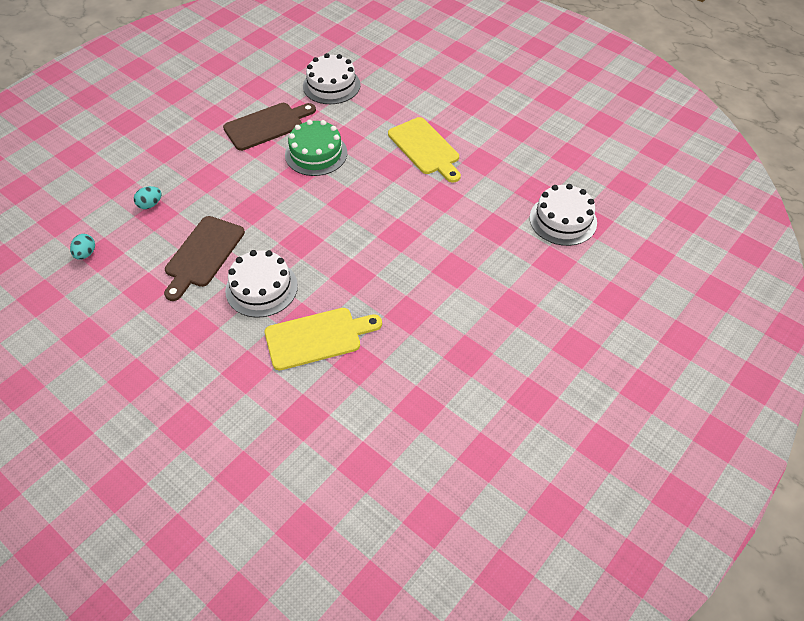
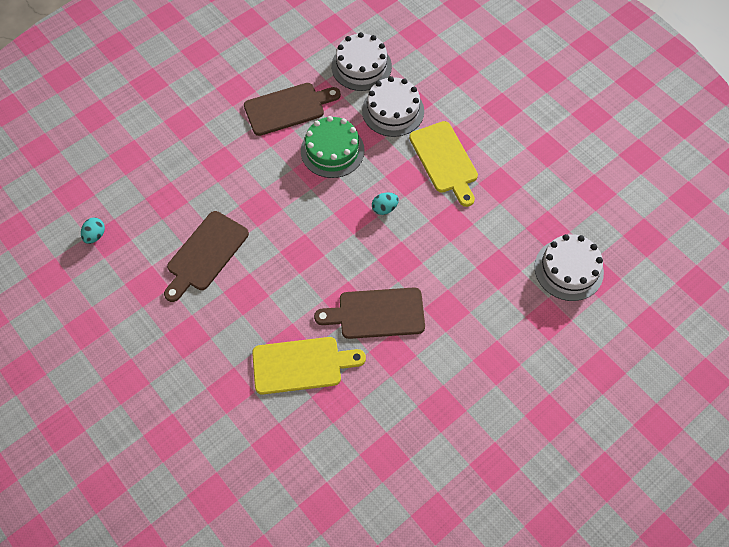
camera: 10 degrees right, 10 degrees up
(150, 204) = (161, 187): turquoise egg -> turquoise egg (384, 208)
(261, 288) = (256, 301): white cake -> white cake (393, 111)
(385, 282) = (376, 313): none -> brown cutting board

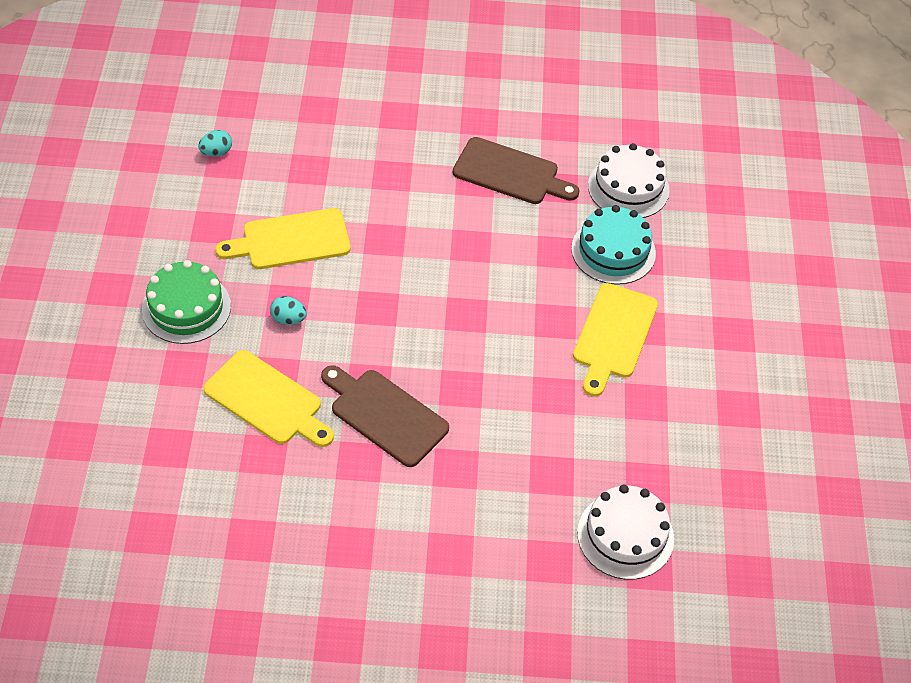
camera: 40 degrees right, 10 degrees down
(205, 254) = (291, 240): brown cutting board -> yellow cutting board
(332, 150) = (510, 242): green cake -> green cake (186, 308)
(384, 208) = (501, 331): turquoise egg -> turquoise egg (288, 319)
(393, 111) = (613, 251): white cake -> turquoise cake

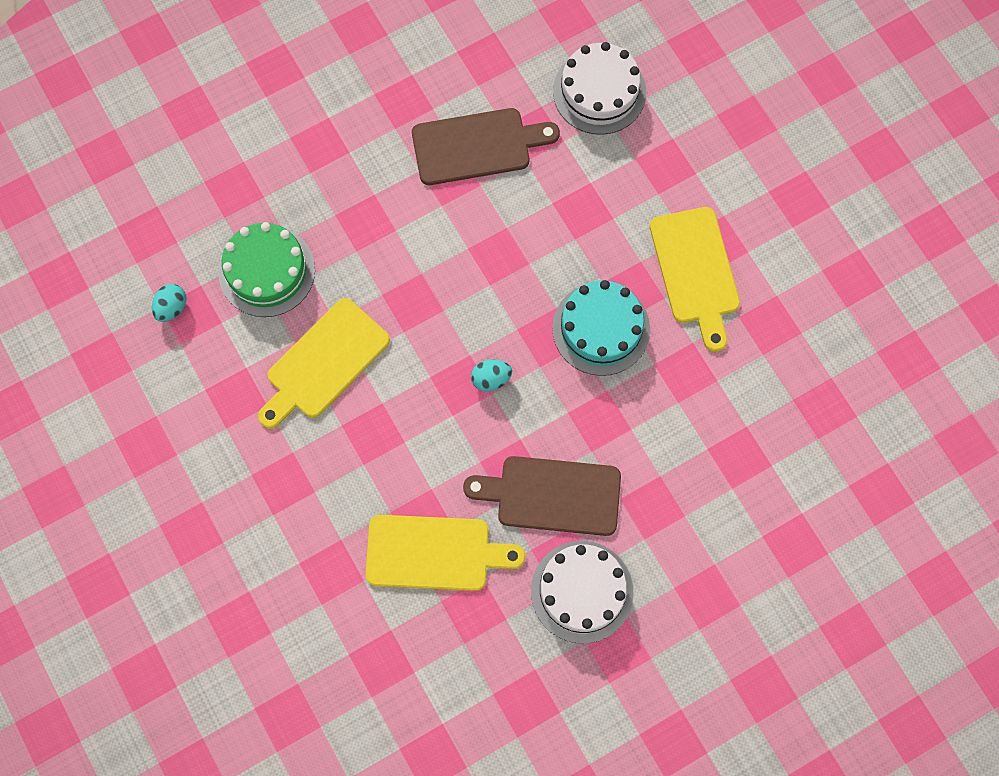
camera: 30 degrees left, 20 degrees up
(186, 308) = (282, 505): green cake -> green cake (266, 271)
(288, 319) = (388, 452): turquoise egg -> turquoise egg (491, 379)
(613, 251) = (633, 176): turquoise cake -> turquoise cake (601, 328)
(625, 535) = (841, 475): white cake -> white cake (582, 591)

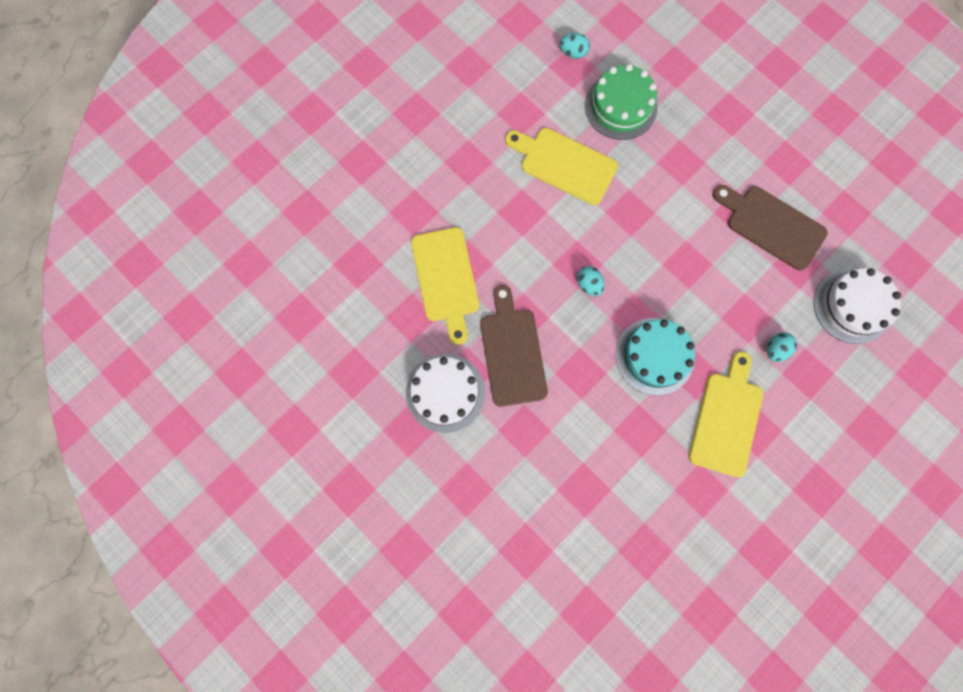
camera: 75 degrees right, 5 degrees up
(477, 146) = (771, 225): brown cutting board -> brown cutting board turned 150 degrees clockwise
(628, 191) = (775, 349): none -> turquoise egg
(696, 271) = (726, 419): yellow cutting board -> yellow cutting board turned 135 degrees clockwise

